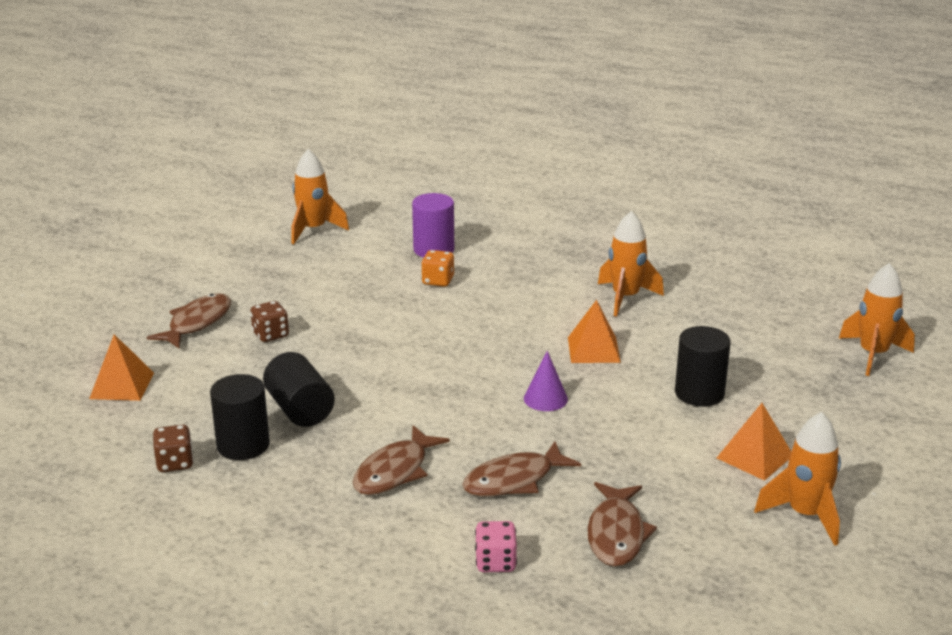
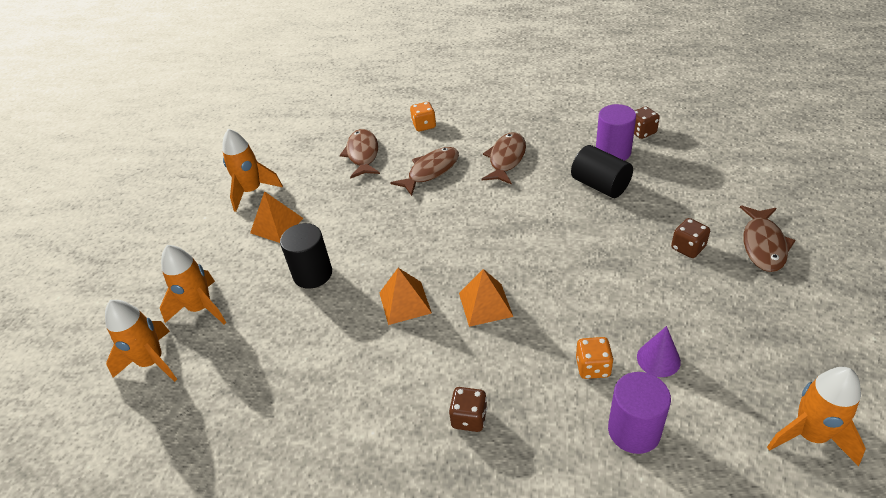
camera: 170 degrees right, 15 degrees up
(122, 385) = (743, 173): orange pyramid -> orange pyramid (485, 304)
(243, 445) = (613, 152): black cylinder -> purple cylinder
(495, 562) = (424, 125): pink dice -> orange dice
(545, 398) = (430, 239): purple cone -> purple cone (658, 359)
(558, 274) = (469, 418): none -> brown dice
(625, 298) = (387, 391): orange rocket -> orange rocket (201, 308)

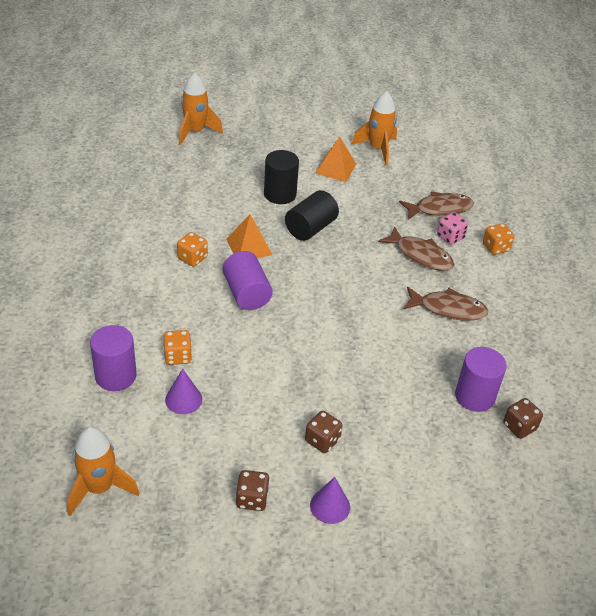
camera: 75 degrees right, 0 degrees up
(201, 308) = (244, 144): orange rocket -> none
(406, 151) = (450, 237): none -> pink dice
(421, 358) = (192, 258): none -> orange dice
(469, 418) = (136, 285): brown dice -> brown dice (252, 499)
(485, 304) = (246, 293): orange pyramid -> purple cylinder
(600, 185) = (414, 380): black cylinder -> black cylinder (310, 228)
(763, 245) = (330, 506): brown fish -> purple cone

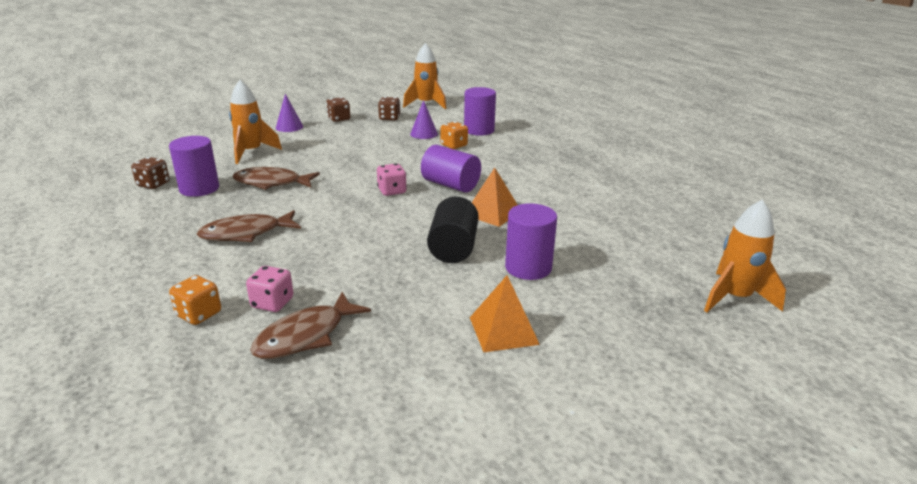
camera: 150 degrees right, 15 degrees down
(192, 258) = (526, 190): orange dice -> none
(280, 194) = (528, 267): black cylinder -> purple cylinder
(303, 309) = (392, 191): none -> pink dice
(322, 440) = (314, 143): brown dice -> brown dice (389, 118)
(377, 149) = (476, 397): orange rocket -> orange rocket (251, 152)
(420, 255) = (303, 269): brown fish -> brown fish (271, 183)

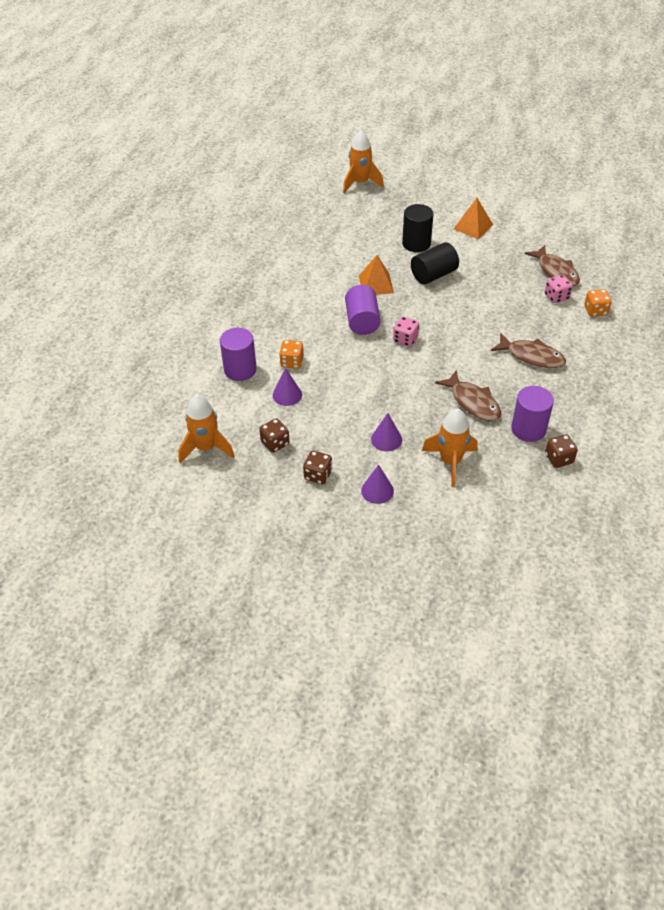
camera: 130 degrees left, 20 degrees up
(305, 336) = (556, 271): brown fish -> brown fish turned 60 degrees clockwise
(316, 144) = (386, 439): none -> purple cone
(528, 267) = (416, 243): purple cylinder -> black cylinder

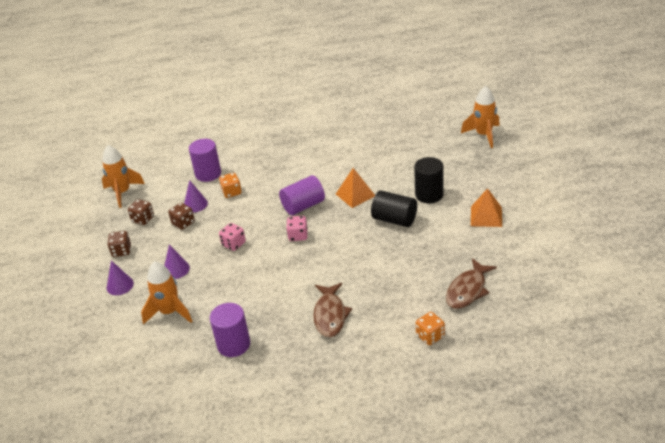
camera: 65 degrees right, 10 degrees down
(473, 402) = (246, 300): brown fish -> none
(556, 297) = (429, 303): pink dice -> pink dice (234, 244)
(558, 459) = (207, 376): brown dice -> brown dice (183, 223)

